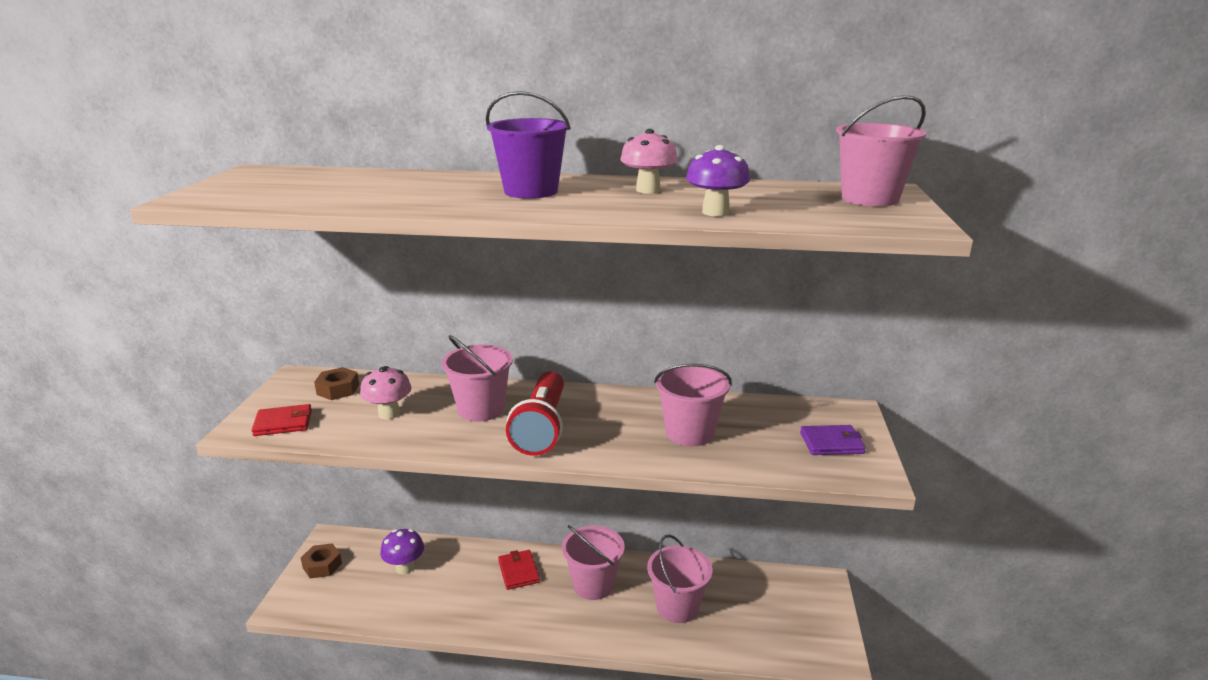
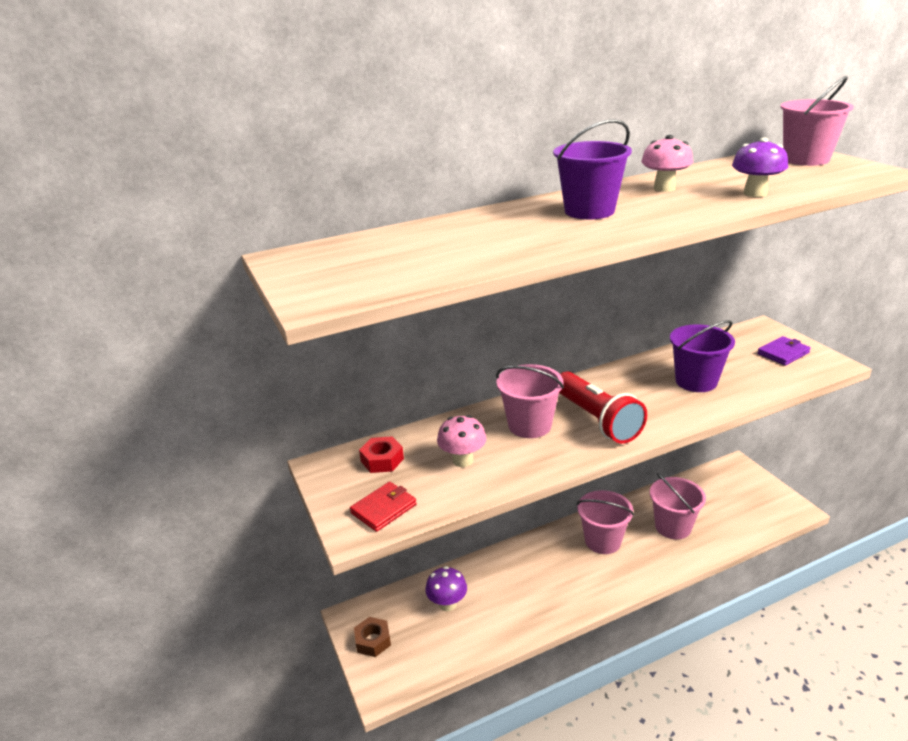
camera: 30 degrees left, 5 degrees up
(338, 389) = (382, 460): brown nut -> red nut
(518, 571) = (539, 559): red wallet -> none
(689, 433) = (696, 381): pink bucket -> purple bucket

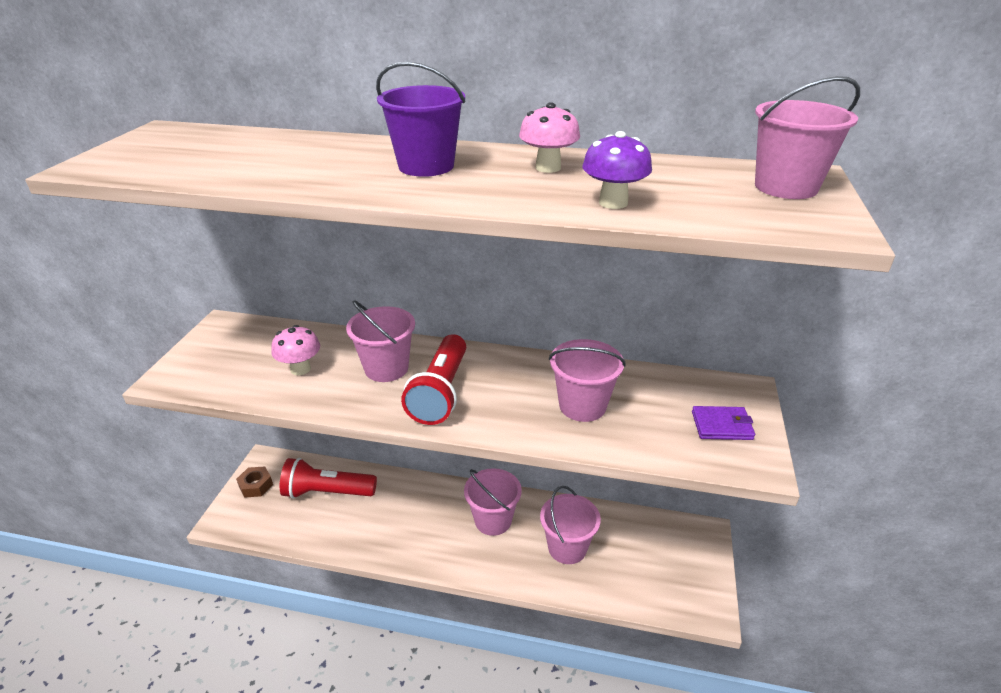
camera: 35 degrees right, 5 degrees up
(382, 460) = (257, 339): red nut -> none
(384, 509) = (203, 374): red wallet -> none
(447, 604) = (327, 492): purple mushroom -> red flashlight
(696, 381) = (582, 406): purple bucket -> pink bucket

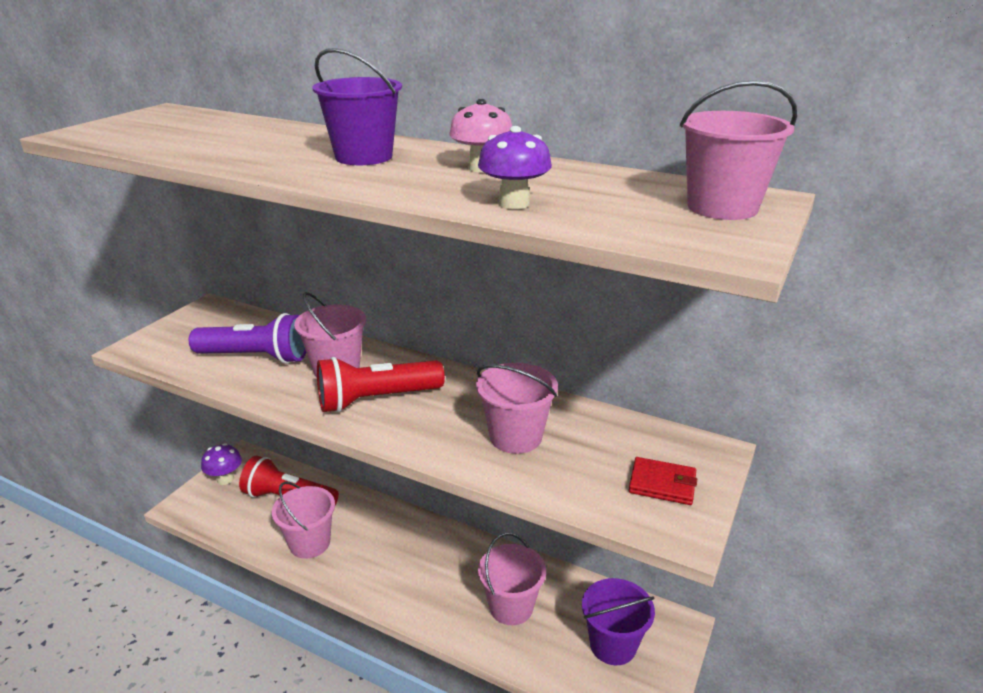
camera: 15 degrees right, 5 degrees down
(256, 485) = (225, 479): brown nut -> purple mushroom
(300, 369) = (256, 357): pink mushroom -> purple flashlight
(441, 392) = (376, 400): red flashlight -> red flashlight turned 45 degrees clockwise
(493, 520) = (443, 561): pink bucket -> pink bucket (310, 543)
(661, 560) = (613, 644): none -> purple bucket
(722, 425) = (662, 484): purple wallet -> red wallet

